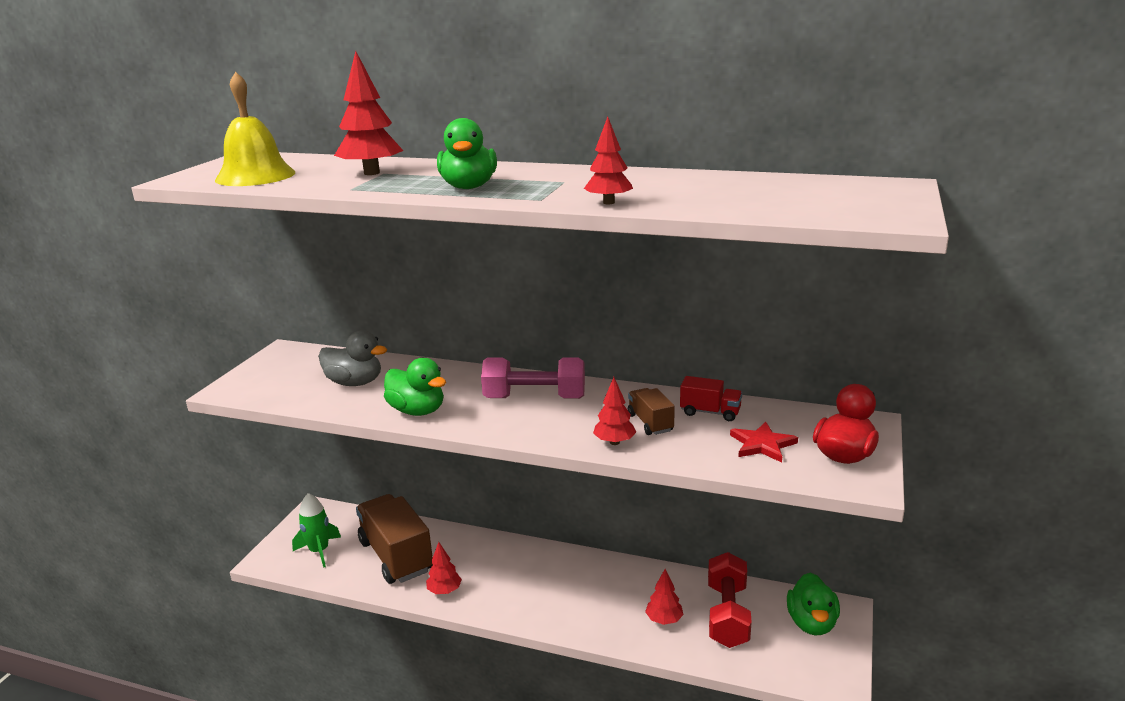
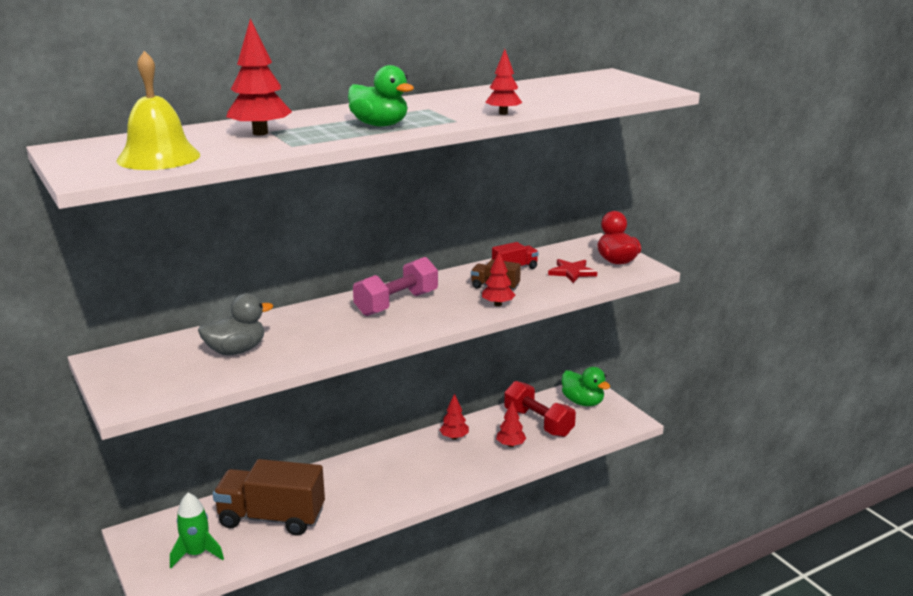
camera: 50 degrees left, 0 degrees up
(417, 411) = (333, 344): green duck -> none
(444, 591) = (349, 514): red tree -> red tree (454, 437)

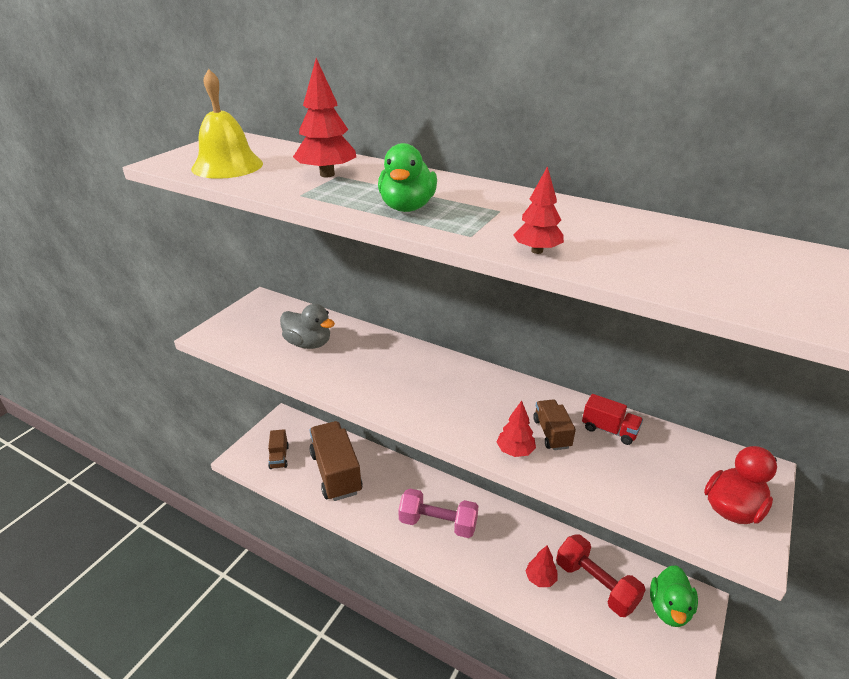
camera: 60 degrees right, 10 degrees up
(197, 554) = (279, 457): green rocket -> brown truck
(397, 304) = (454, 386): pink dumbbell -> pink dumbbell (438, 523)
(454, 437) = (515, 529): red tree -> none
(538, 423) = (595, 585): red dumbbell -> red dumbbell turned 60 degrees counterclockwise
(572, 272) = (653, 479): red star -> none

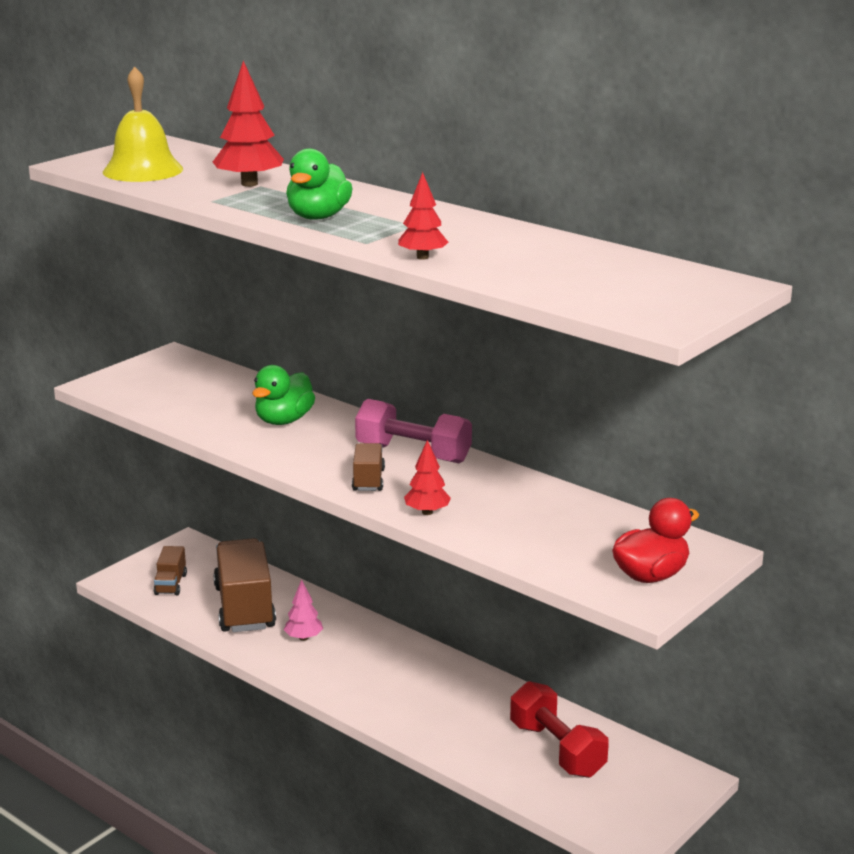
camera: 10 degrees right, 10 degrees down
(308, 344) = (219, 402): grey duck -> none
(384, 497) = (303, 638): none -> pink tree
(438, 523) = (367, 671): pink dumbbell -> pink dumbbell (413, 453)
(540, 579) = (484, 736): red tree -> none
(551, 433) = (480, 502): brown truck -> brown truck (368, 480)
(609, 430) = (553, 505): red truck -> none
(669, 609) = (645, 781): green duck -> green duck (284, 420)

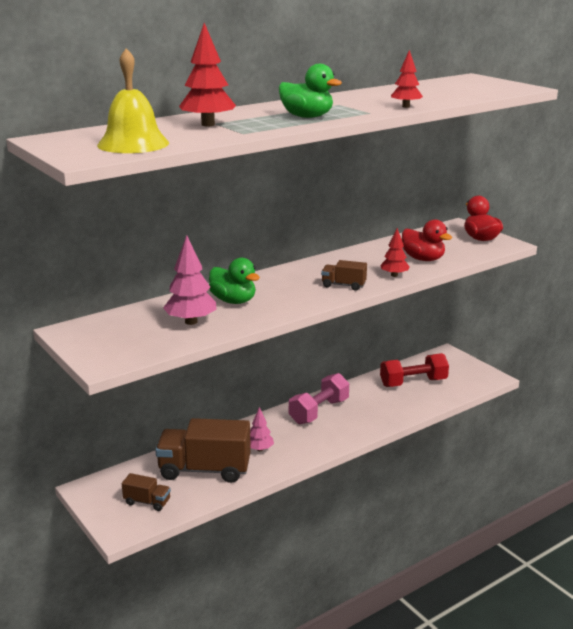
camera: 75 degrees left, 0 degrees up
(214, 407) = (191, 322): none -> pink tree
(413, 453) = (311, 270): pink dumbbell -> pink dumbbell (319, 411)
(511, 530) = (423, 259): none -> red duck

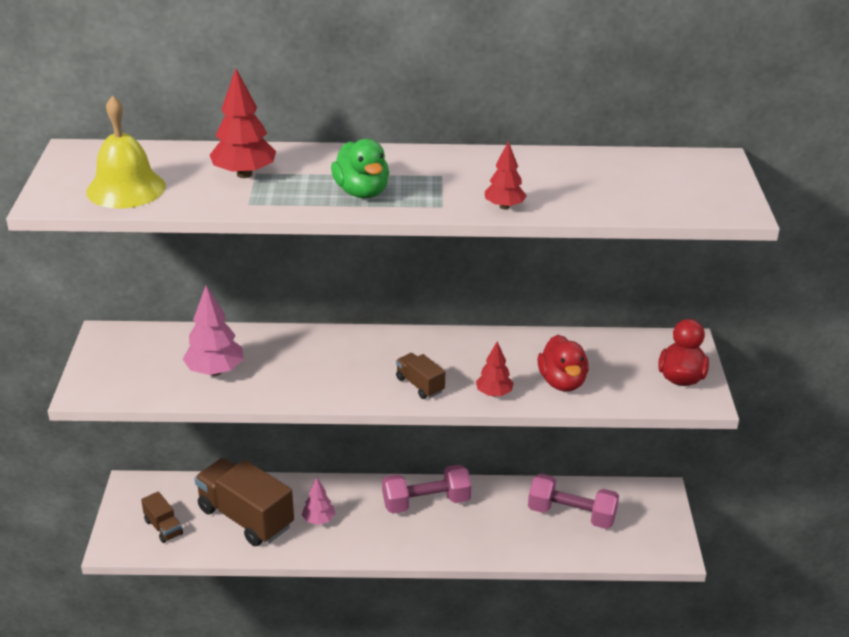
camera: 35 degrees right, 10 degrees up
(233, 301) = (286, 360): green duck -> none
(413, 383) = (571, 515): red dumbbell -> pink dumbbell

